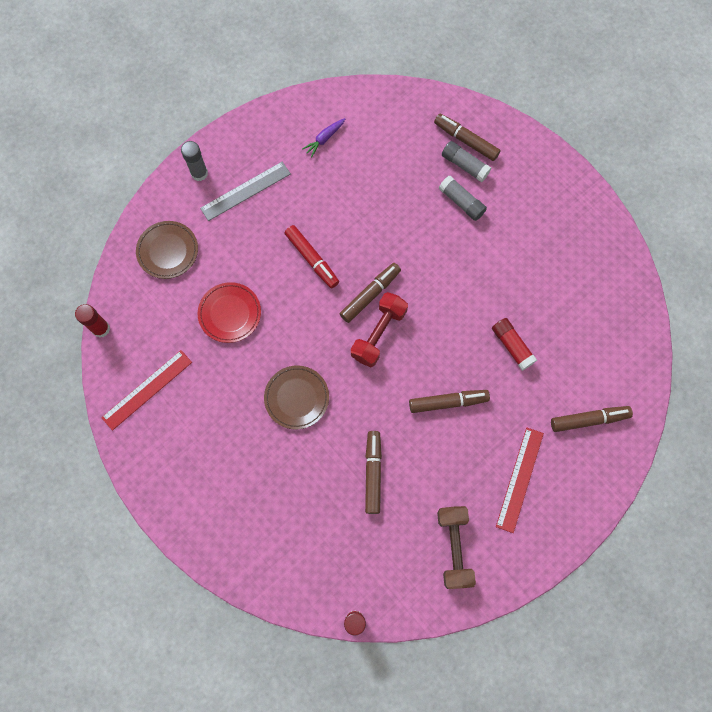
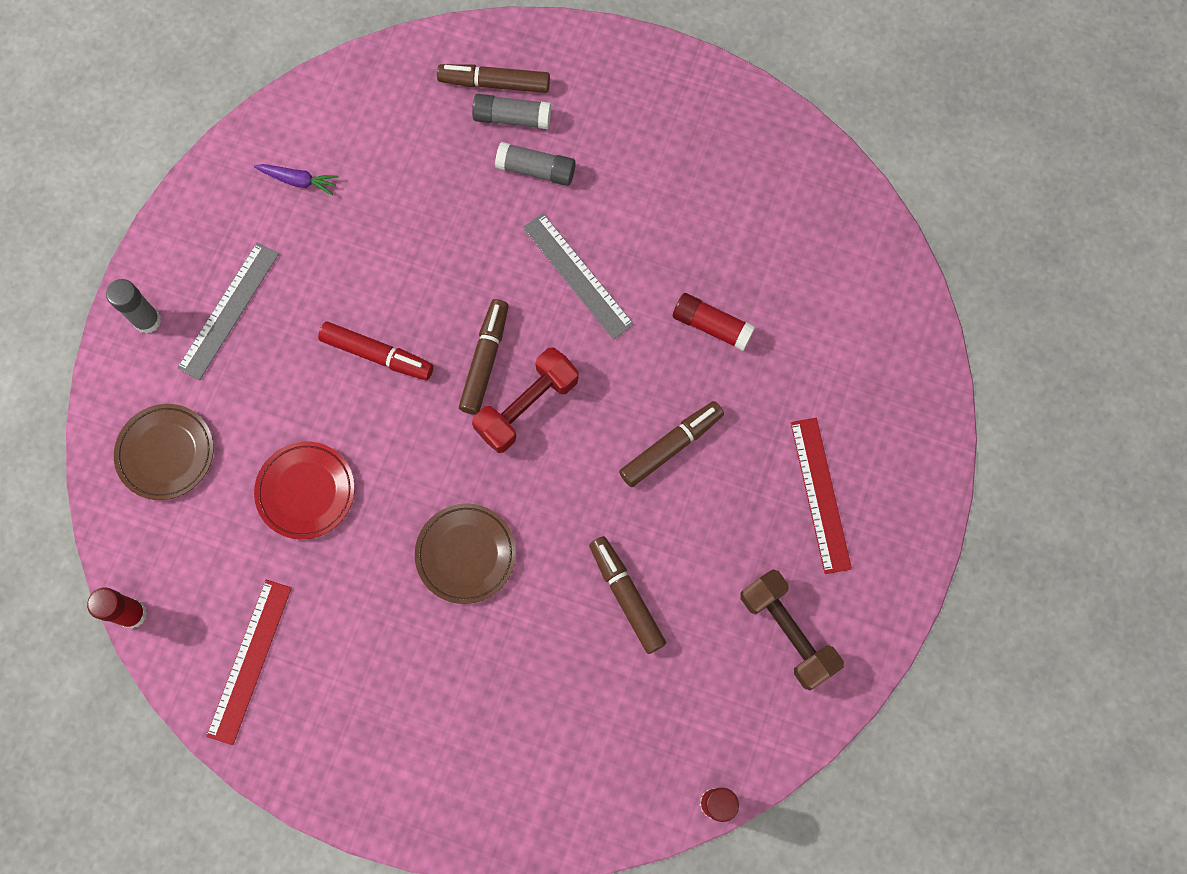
camera: 30 degrees left, 0 degrees up
(324, 139) = (298, 181): purple carrot -> purple carrot turned 90 degrees counterclockwise
(378, 334) = (527, 406): red dumbbell -> red dumbbell turned 45 degrees clockwise
(450, 275) = (577, 276): none -> grey ruler
(589, 419) = (863, 367): brown marker -> none

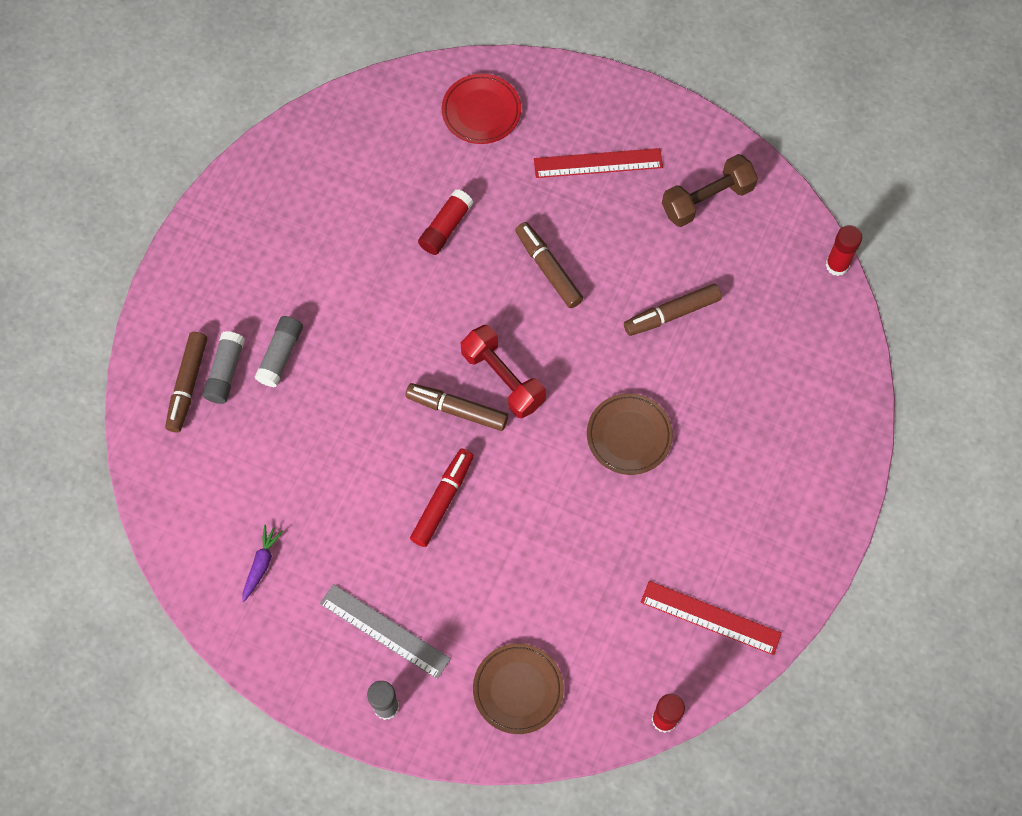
camera: 85 degrees left, 5 degrees down
(306, 491) = (564, 566): red plate -> red plate (481, 111)
(577, 276) = (387, 329): grey ruler -> none

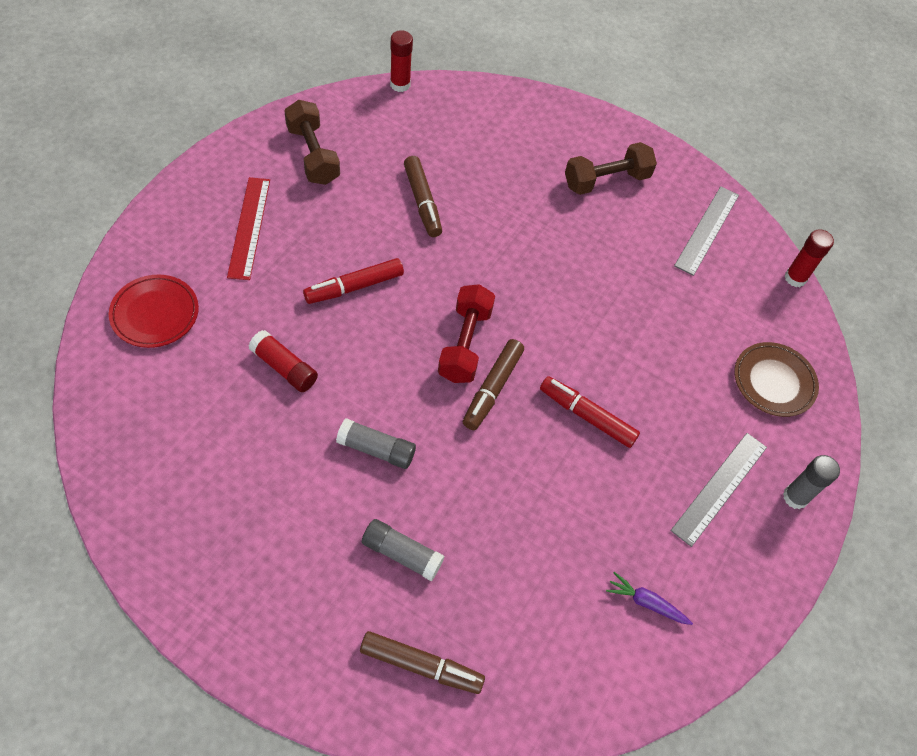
camera: 90 degrees left, 10 degrees down
(225, 372) = (412, 619): grey glue stick -> grey glue stick (376, 449)
(503, 378) = (465, 344): red dumbbell -> red dumbbell turned 45 degrees counterclockwise
(548, 269) = (354, 287): brown marker -> red marker
(629, 436) = (537, 255): brown plate -> none
(710, 617) = (706, 229): red ruler -> grey ruler
(755, 501) = (606, 180): none -> brown dumbbell

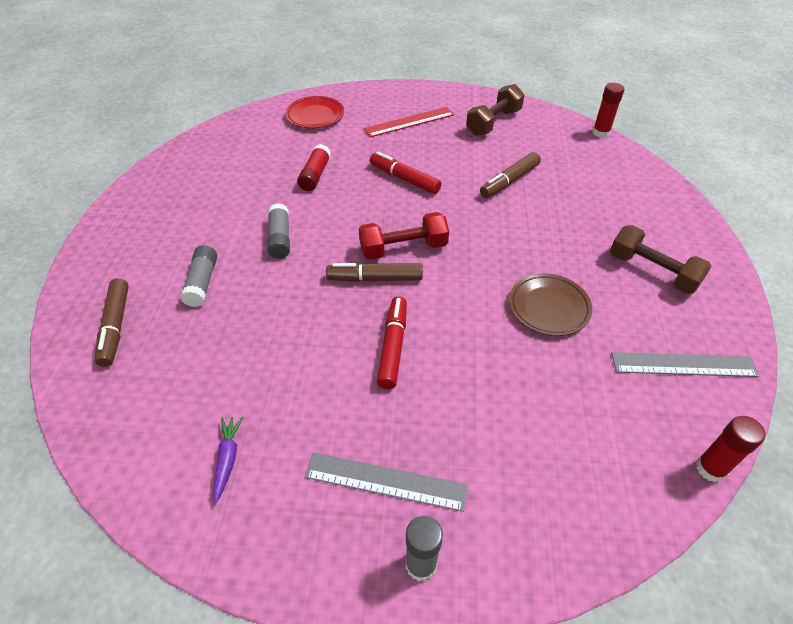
camera: 70 degrees right, 10 degrees down
(773, 382) = (552, 491): brown plate -> brown plate (549, 307)

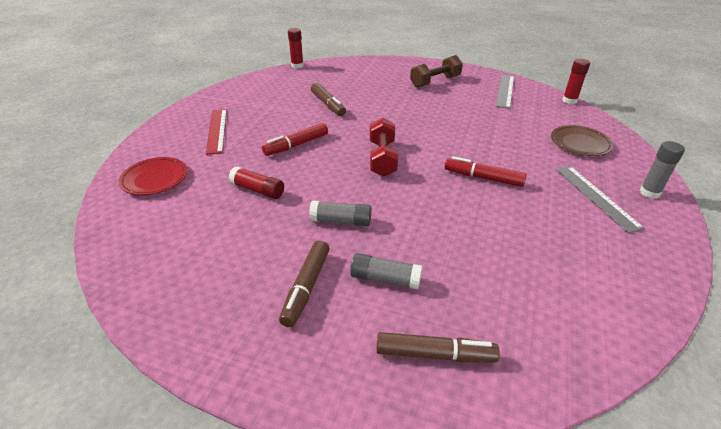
camera: 75 degrees left, 10 degrees down
(227, 459) = (592, 271): purple carrot -> none
(375, 278) = (411, 176): brown marker -> brown marker (306, 287)
(386, 481) = (596, 197): grey ruler -> grey ruler turned 45 degrees counterclockwise
(493, 122) = (252, 97): brown dumbbell -> none
(549, 307) = (457, 116): brown plate -> brown plate (580, 144)

